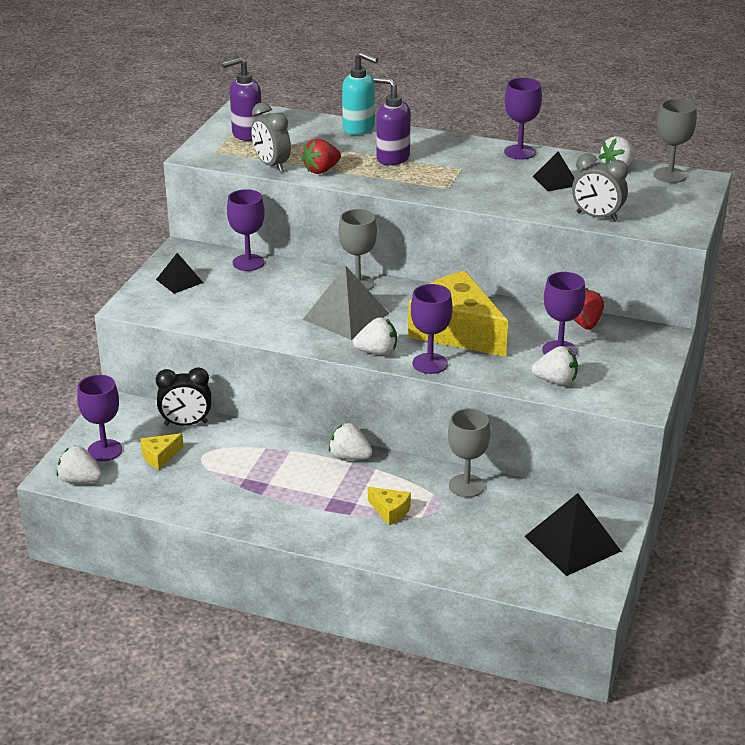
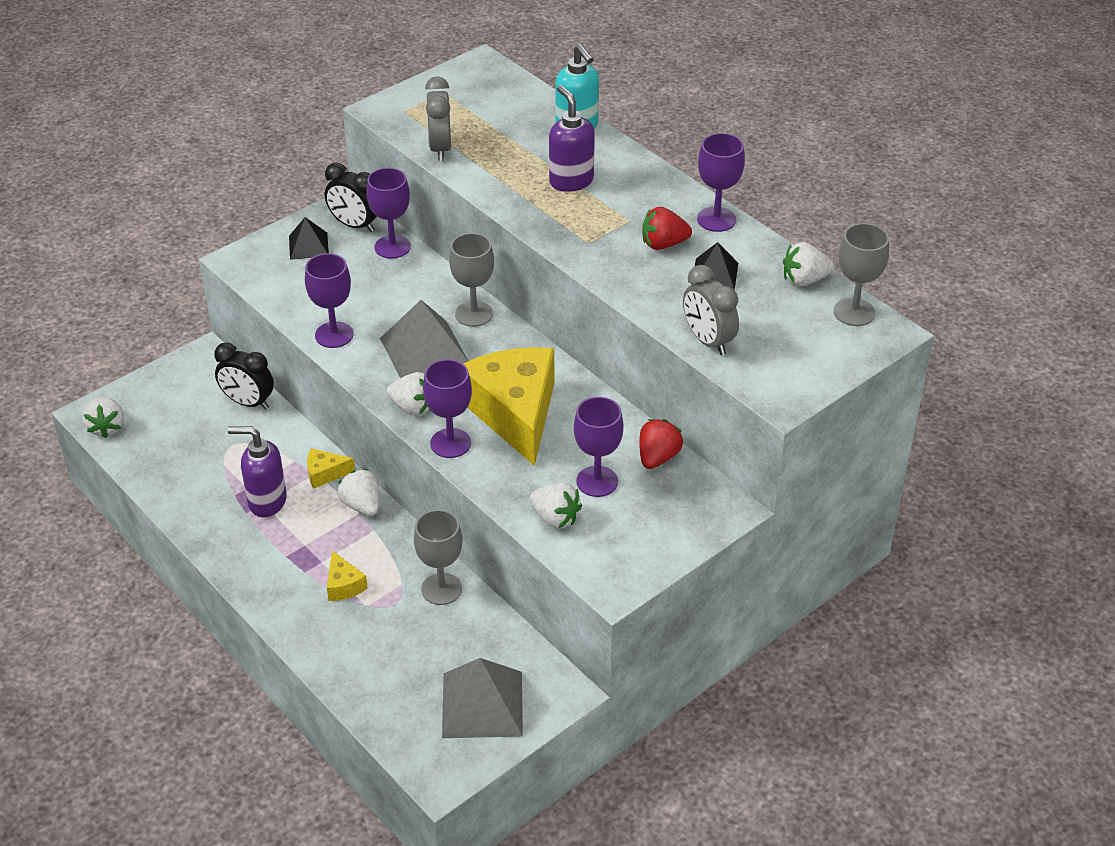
camera: 30 degrees right, 10 degrees up
(80, 480) = (106, 427): white strawberry -> white strawberry turned 150 degrees counterclockwise
(104, 450) = (154, 403): purple goblet -> purple goblet (334, 335)
(160, 456) = (194, 430): yellow cheese -> yellow cheese (325, 474)
(203, 258) = (355, 225): none -> black clock
(246, 134) = (455, 98): purple soap dispenser -> purple soap dispenser (266, 501)
(321, 170) = (482, 172): red strawberry -> red strawberry (663, 244)
(572, 543) = (482, 704): black pyramid -> grey pyramid

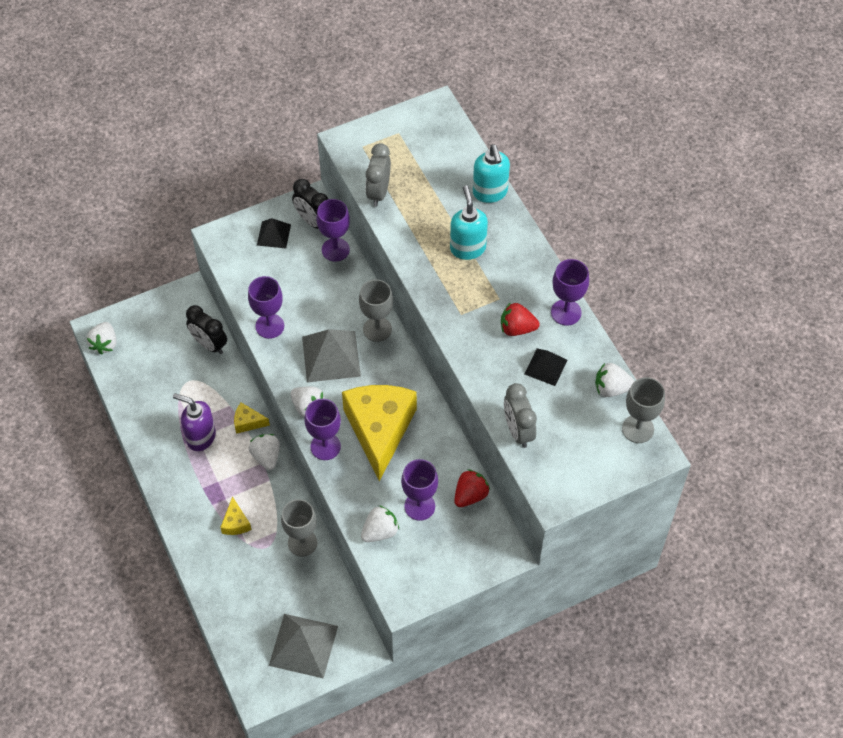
camera: 15 degrees right, 15 degrees up
(555, 518) = (380, 531): white strawberry -> white strawberry turned 90 degrees counterclockwise
(571, 181) = (467, 248): purple soap dispenser -> turquoise soap dispenser

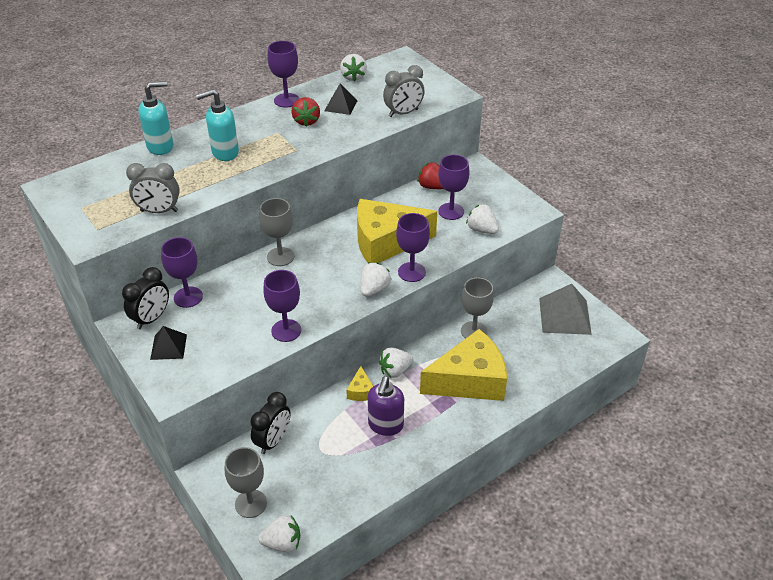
camera: 100 degrees left, 15 degrees down
(235, 523) = (469, 380): yellow cheese -> yellow cheese, size x2.44
(331, 356) = (315, 282): grey pyramid -> none
(638, 429) = (385, 65): grey goblet -> grey goblet (251, 503)

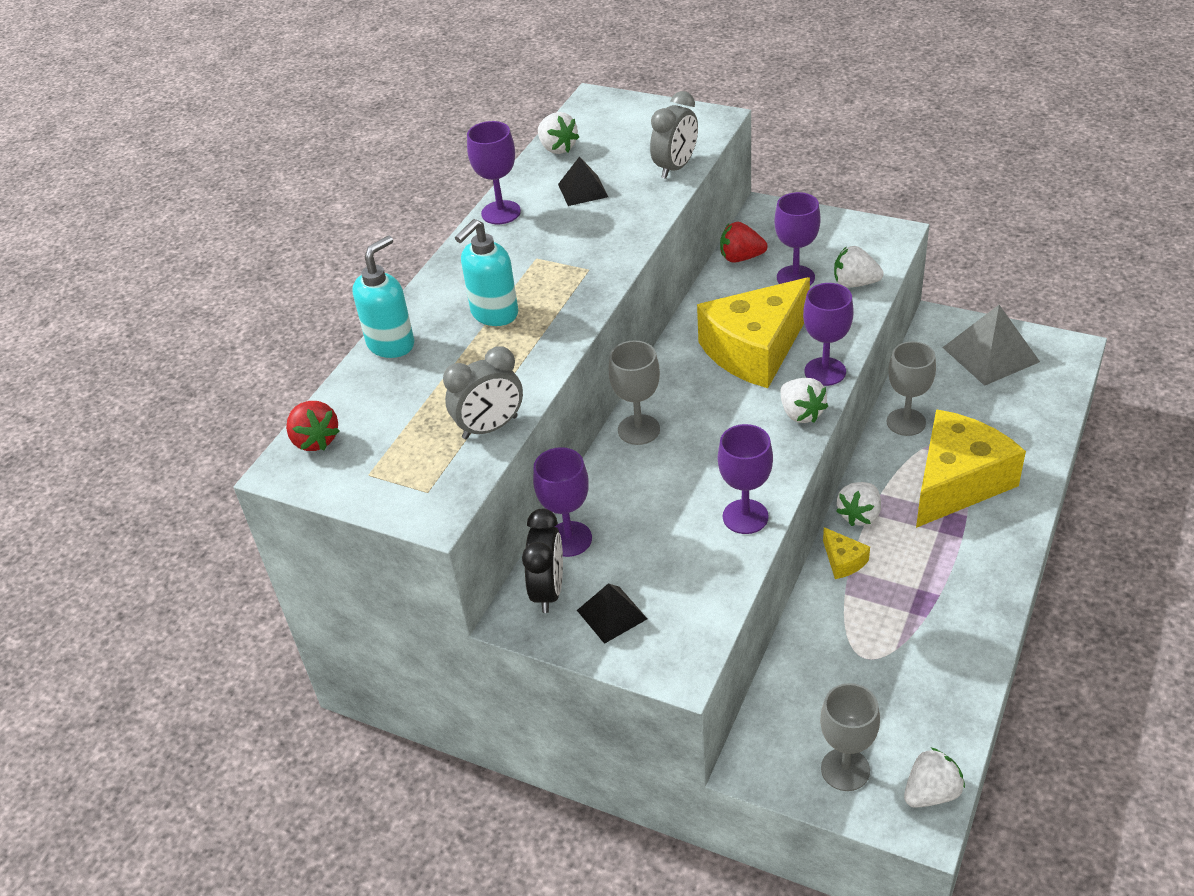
camera: 25 degrees left, 0 degrees up
(273, 441) = (796, 678): black clock -> none
(306, 121) = (560, 228): red strawberry -> red strawberry (315, 440)
(374, 289) = (801, 413): white strawberry -> white strawberry turned 150 degrees clockwise
(385, 425) = (913, 586): purple soap dispenser -> none

